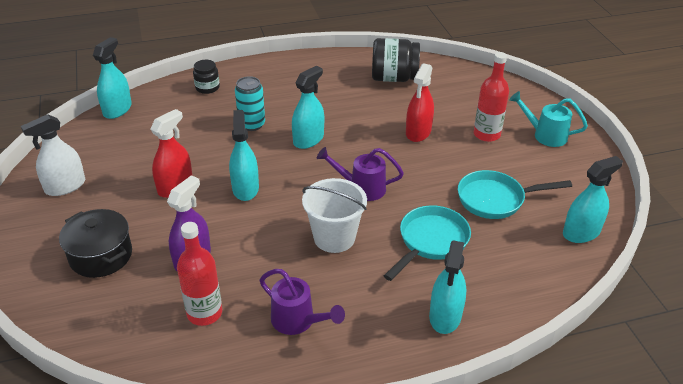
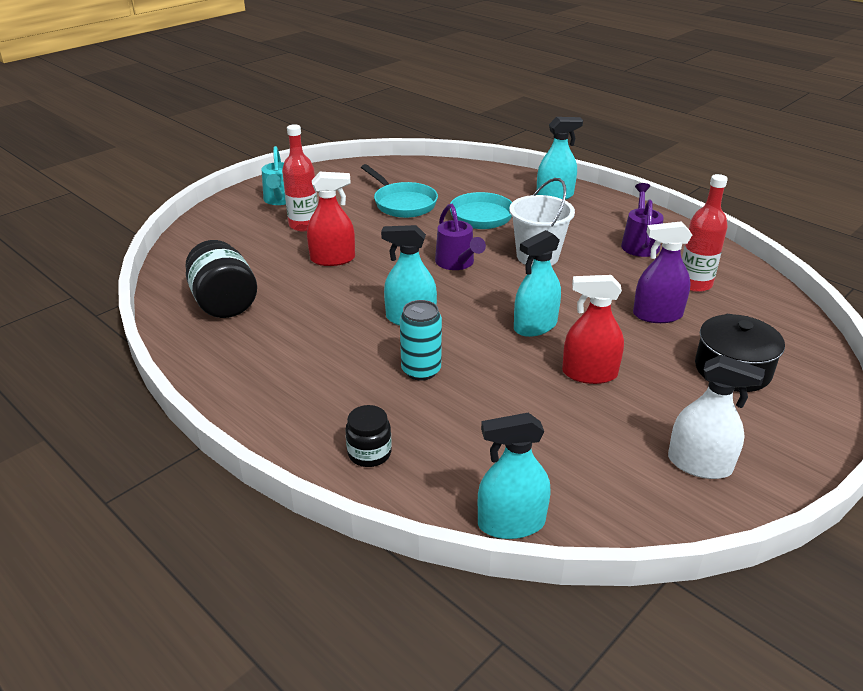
camera: 120 degrees left, 5 degrees down
(581, 232) = (407, 169): turquoise spray bottle -> none

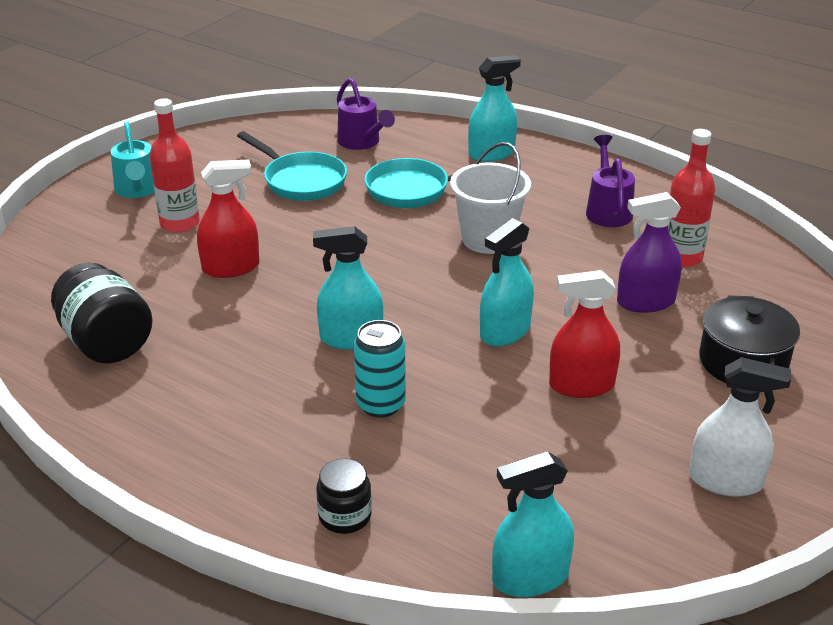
camera: 10 degrees left, 0 degrees up
(457, 263) = (390, 258): purple watering can -> purple watering can (362, 142)

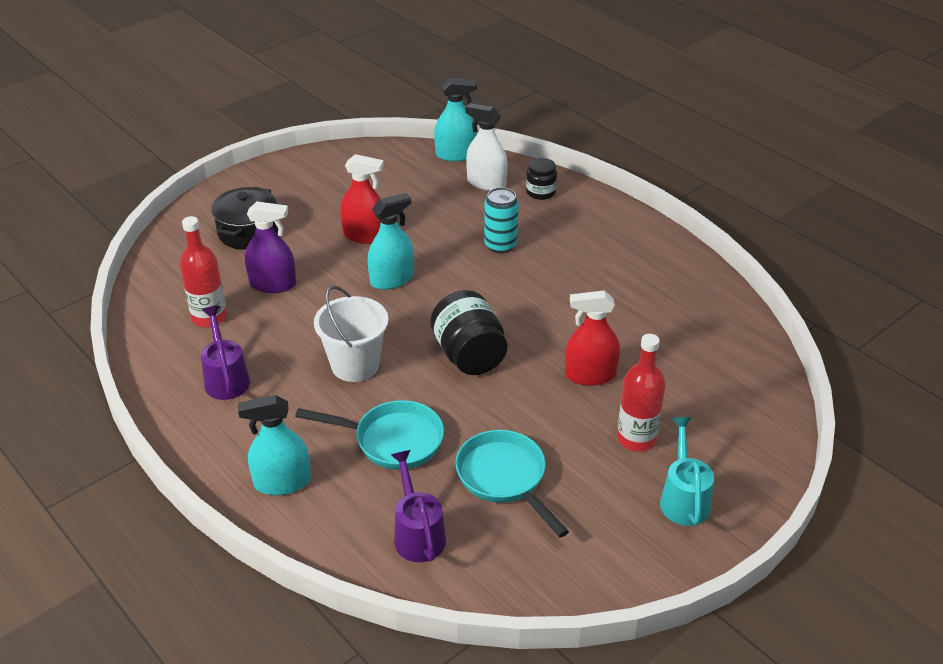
camera: 165 degrees left, 5 degrees up
(106, 343) = (691, 321): black jar -> black jar (469, 355)
(351, 338) = (506, 293): turquoise spray bottle -> none
(608, 210) = (226, 378): purple watering can -> purple watering can turned 150 degrees clockwise
(725, 480) = (323, 176): white spray bottle -> white spray bottle (486, 183)

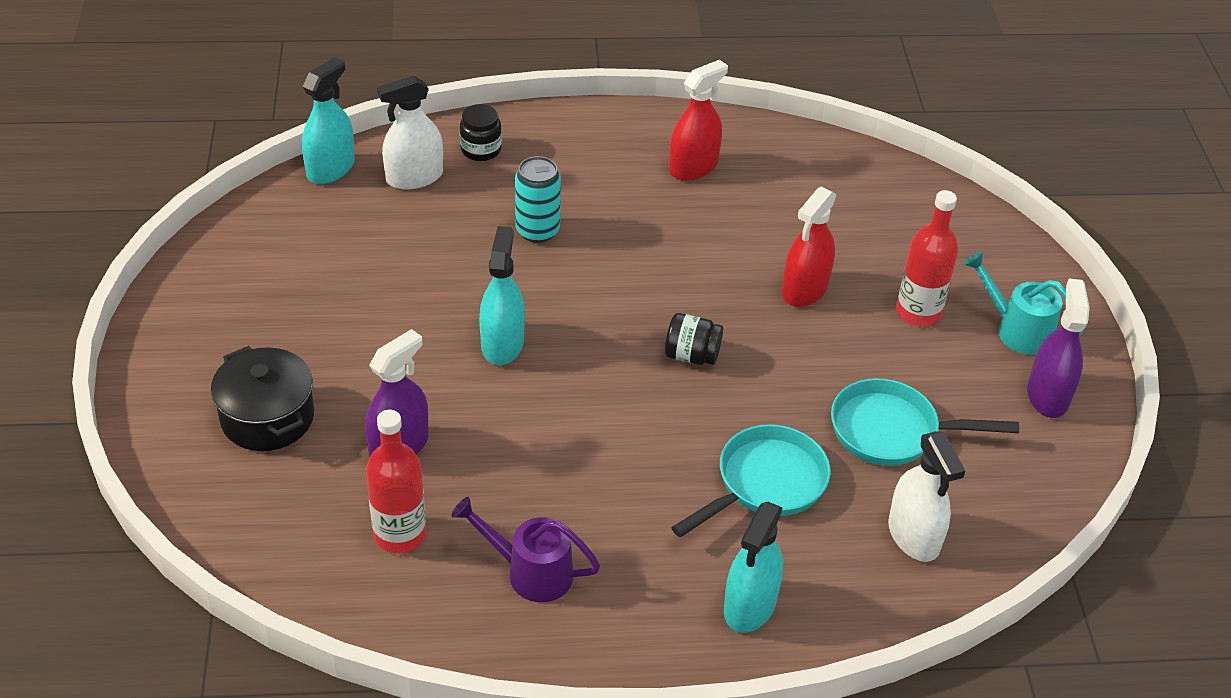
camera: 55 degrees left, 5 degrees up
(355, 365) = (618, 451): white bucket -> none
(365, 235) = (396, 322): red spray bottle -> red spray bottle (693, 167)
(417, 534) = (913, 536): purple watering can -> white spray bottle
(469, 355) = (691, 355): black jar -> black jar, size x0.58
(634, 546) = (1047, 395): none -> purple spray bottle

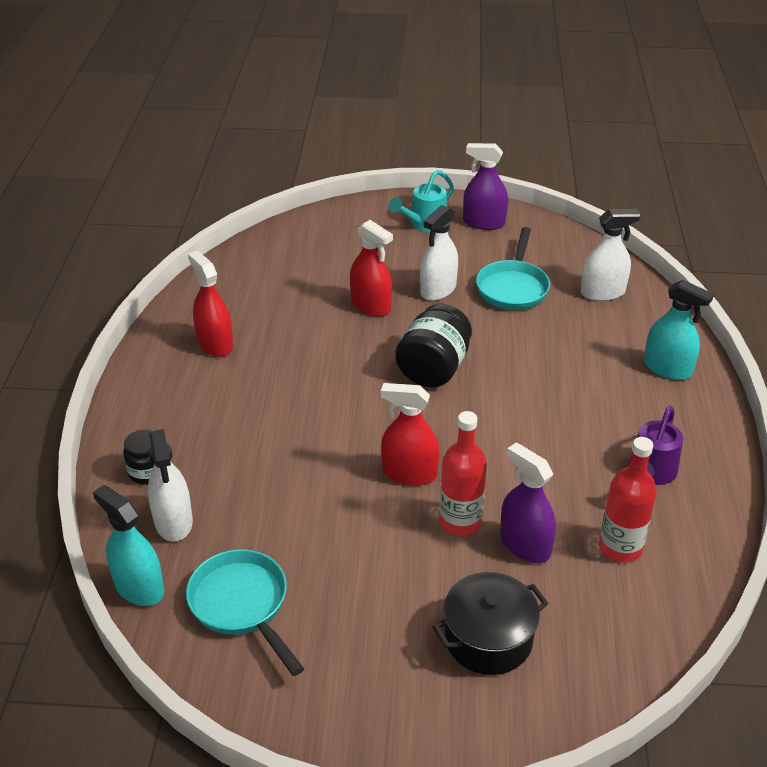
camera: 80 degrees left, 5 degrees down
(502, 344) = (409, 473): turquoise spray bottle -> red spray bottle
(537, 231) = (272, 442): turquoise can -> none
(691, 355) = (433, 368): black jar -> black jar, size x1.73
(765, 484) = (561, 348): turquoise pan -> turquoise pan (242, 605)
(861, 352) = (438, 289): none -> white spray bottle
(918, 312) = (402, 260): red bottle -> red bottle (460, 521)

